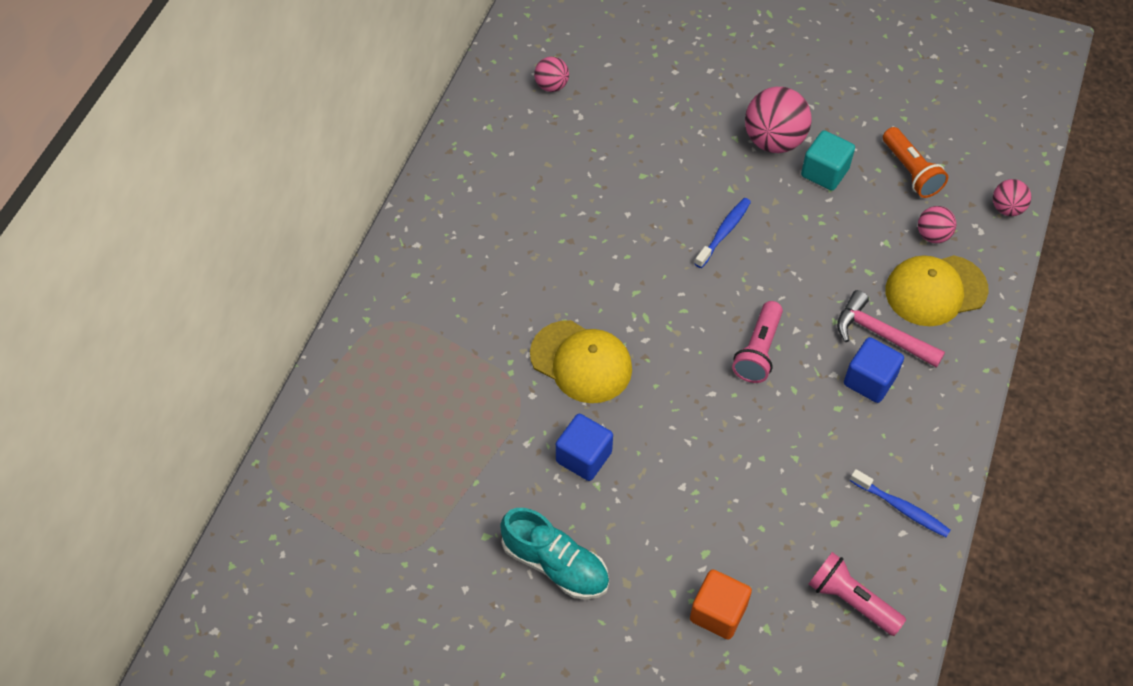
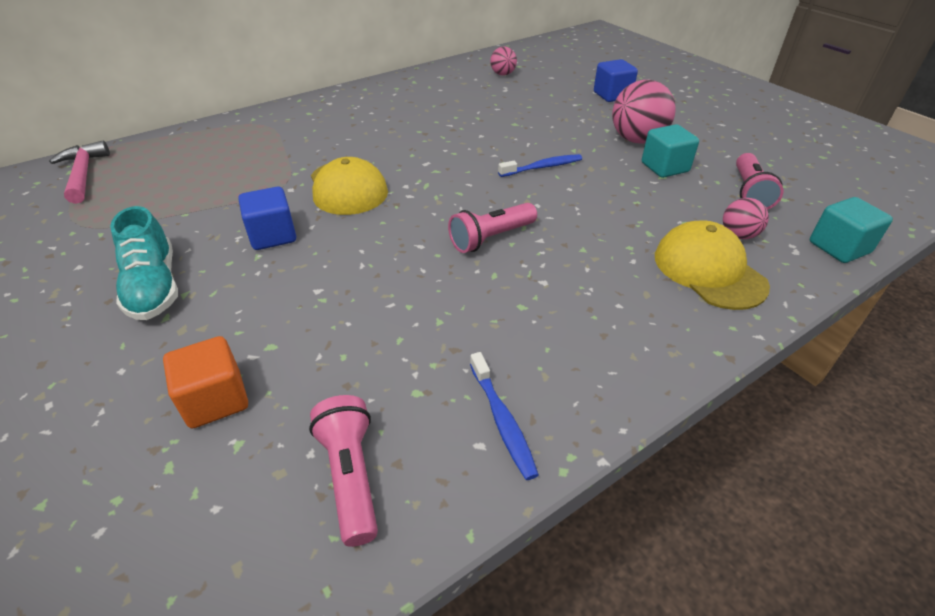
camera: 35 degrees right, 15 degrees down
(869, 380) = (575, 301): blue cube -> blue cube (612, 95)
(881, 334) = (620, 276): pink hammer -> pink hammer (83, 174)
(910, 172) = (749, 192): orange flashlight -> pink flashlight
(935, 290) = (709, 270): yellow cap -> yellow cap turned 45 degrees clockwise
(1006, 208) = (839, 247): pink ball -> turquoise cube

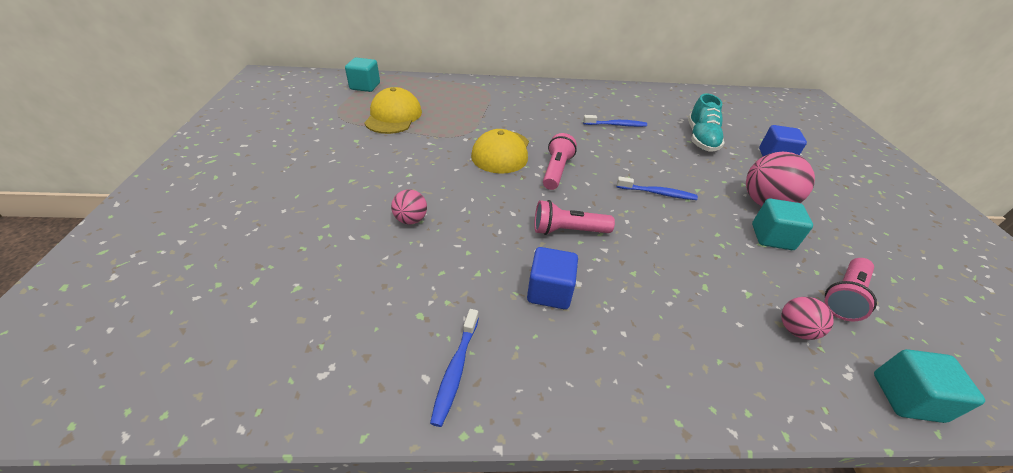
camera: 30 degrees right, 0 degrees up
(83, 174) = (365, 86): pink hammer -> turquoise cube
(154, 287) = (340, 168): turquoise shoe -> turquoise shoe (701, 139)
(215, 400) = (310, 253): orange cube -> none
(273, 236) = (428, 165): blue cube -> blue cube (549, 291)
(351, 475) = (334, 346): pink flashlight -> pink flashlight (556, 171)
(447, 114) = (616, 125): none -> blue toothbrush
(503, 74) = (689, 109): pink ball -> pink ball (411, 220)
(709, 270) = (735, 346): yellow cap -> yellow cap (393, 116)

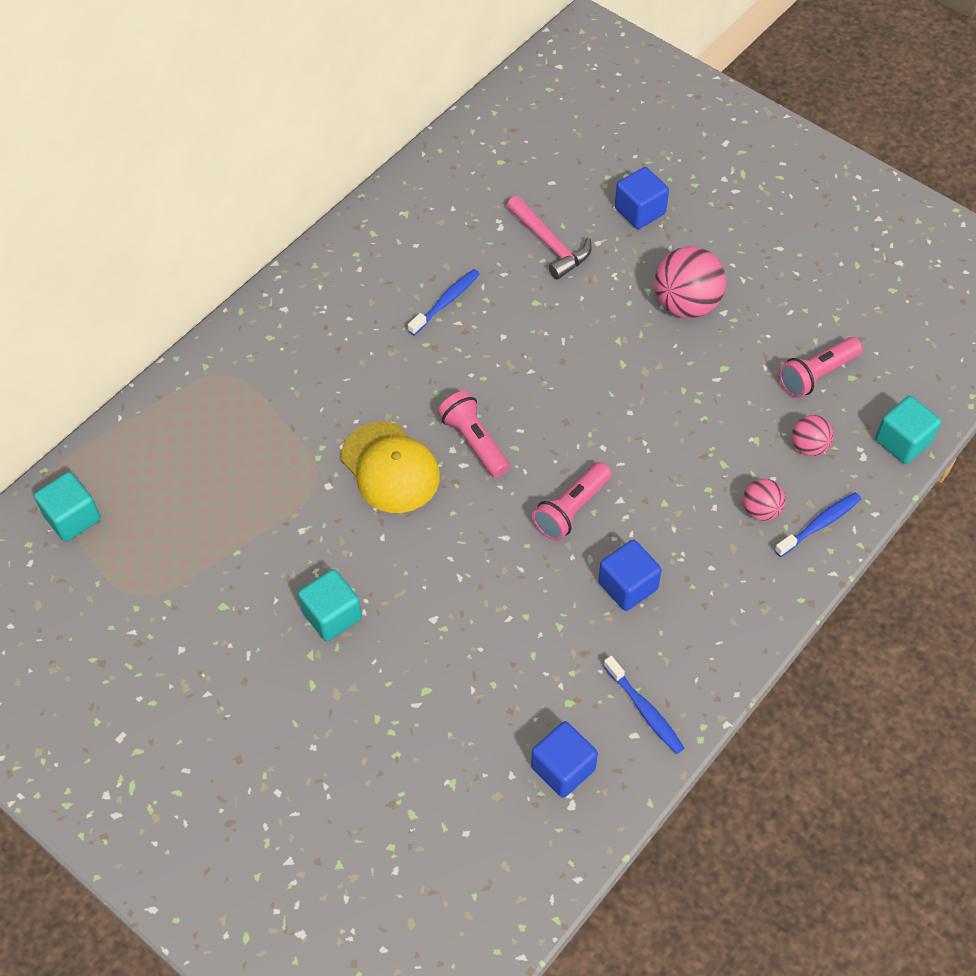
camera: 45 degrees left, 15 degrees up
(355, 346) = (563, 768): none -> blue cube
(393, 116) = (198, 531): yellow cap -> none
(411, 220) = (435, 636): pink ball -> pink ball (761, 510)
(658, 193) = (592, 381): blue toothbrush -> blue toothbrush (820, 524)
(701, 139) = (549, 244): turquoise shoe -> pink hammer
(772, 237) = (724, 350): turquoise cube -> turquoise cube (332, 615)
(844, 296) = (816, 375): pink flashlight -> pink flashlight turned 60 degrees clockwise

